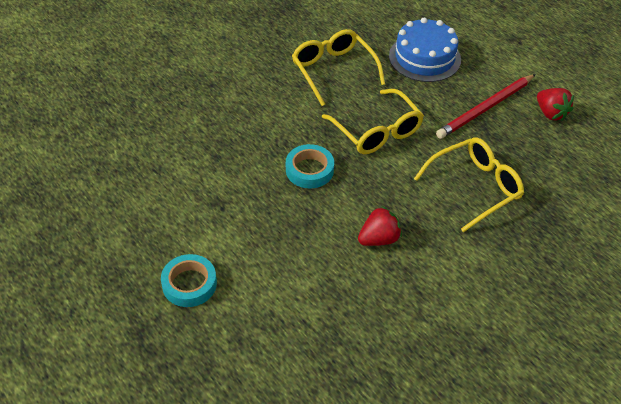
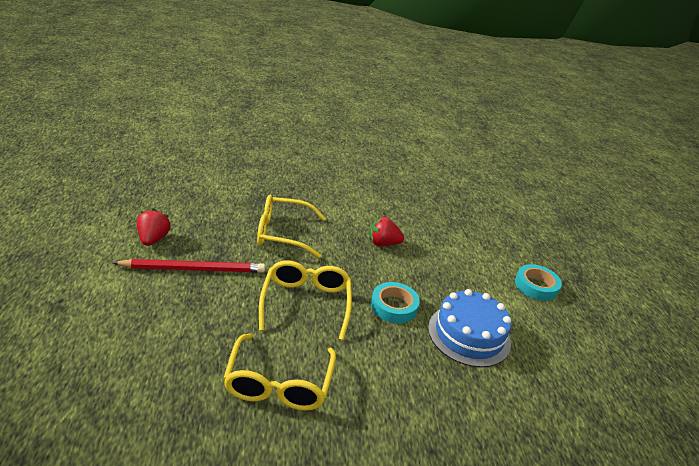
camera: 150 degrees left, 15 degrees down
(424, 58) = (170, 340): blue cake -> blue cake (469, 335)

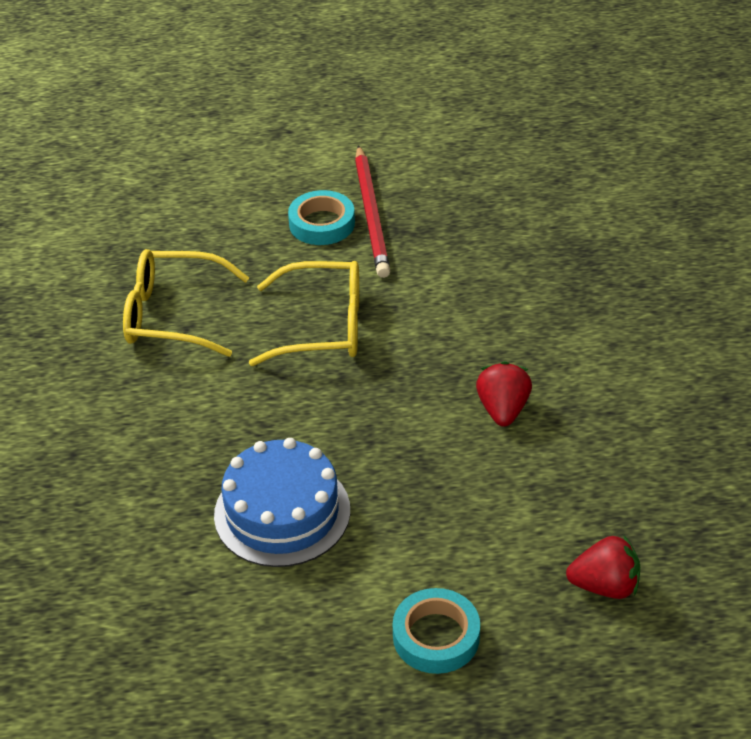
camera: 95 degrees right, 10 degrees up
(153, 239) = (427, 168): red strawberry -> red strawberry (605, 586)
(284, 233) = (488, 288): yellow glasses -> none
(394, 306) = (334, 422): turquoise tape -> turquoise tape (322, 224)

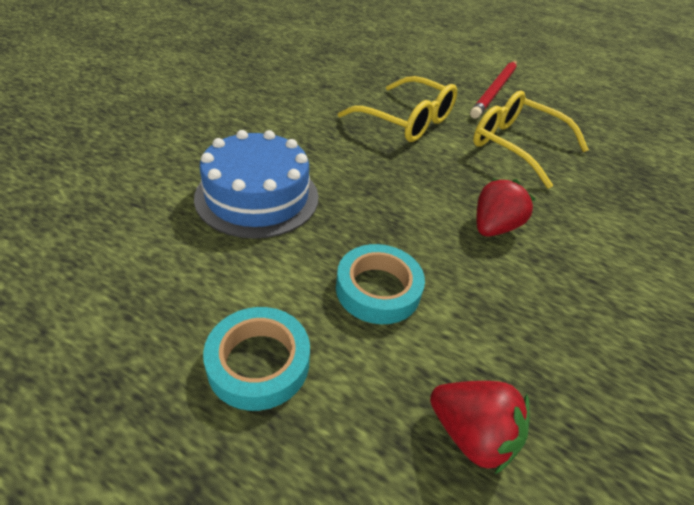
camera: 30 degrees right, 0 degrees up
(174, 315) = (325, 78): yellow glasses -> yellow glasses (517, 146)
(322, 224) = (458, 82): turquoise tape -> turquoise tape (378, 289)

